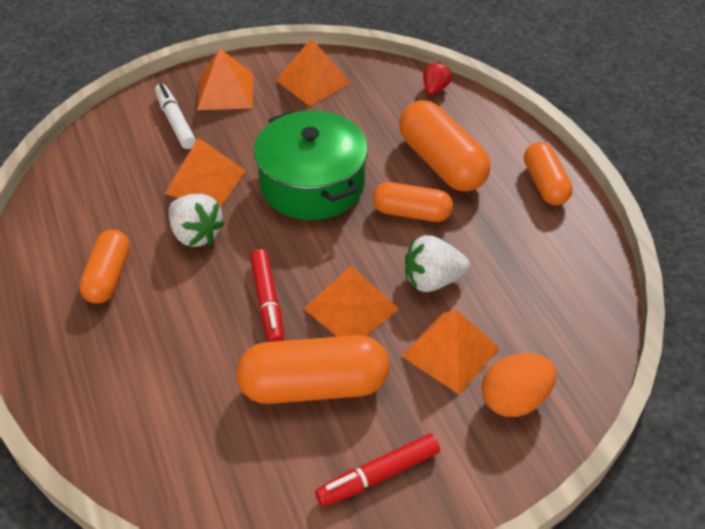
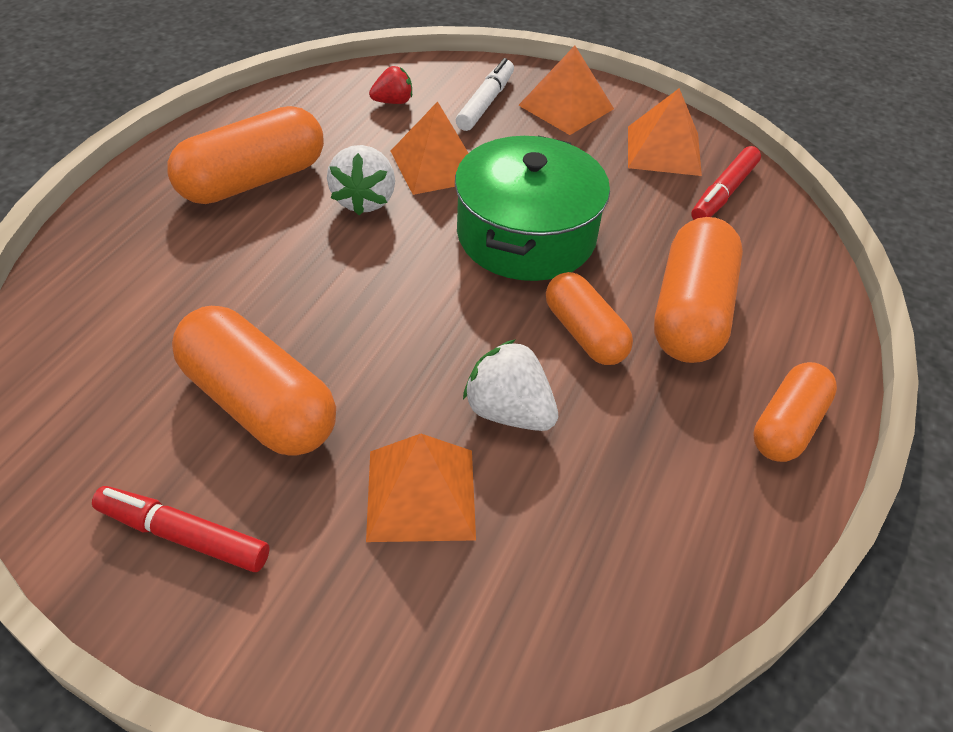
camera: 45 degrees right, 0 degrees up
(108, 277) = (253, 180): orange capsule -> orange capsule, size x1.58
(267, 302) = (333, 300): red marker -> red marker (723, 193)
(351, 308) = (392, 368): orange pyramid -> none
(435, 89) = (791, 240): red strawberry -> red strawberry (393, 102)
(514, 400) = (410, 606): orange egg -> none

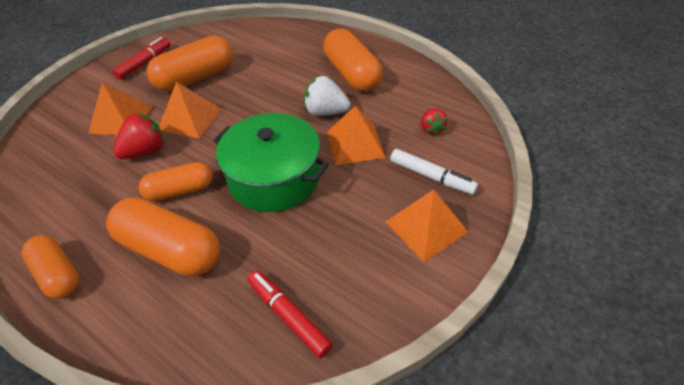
camera: 105 degrees right, 0 degrees up
(508, 412) = (146, 151): white strawberry -> red strawberry
(664, 150) = (356, 285): orange pyramid -> orange pyramid (190, 119)

